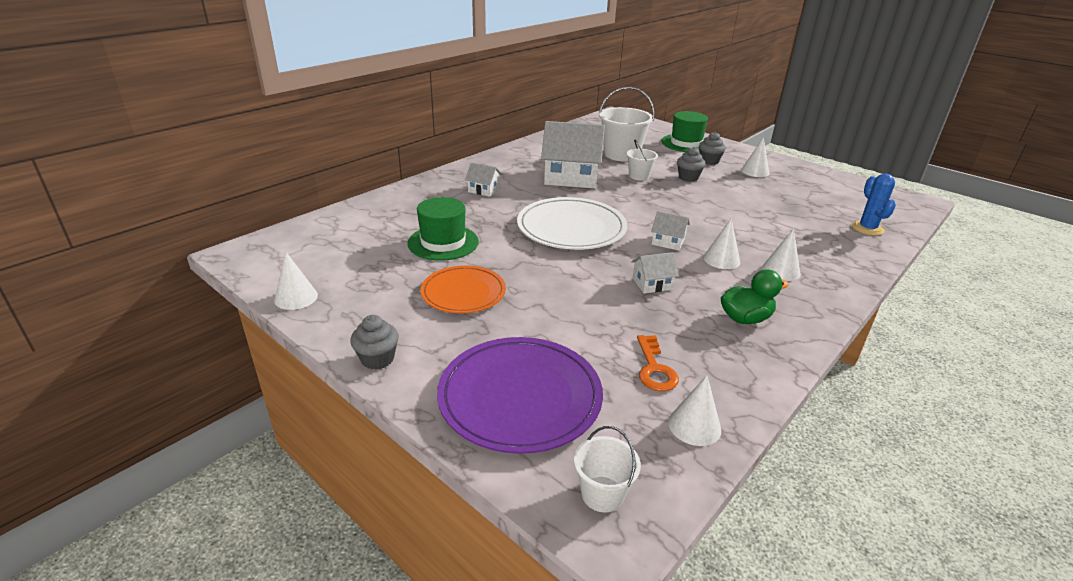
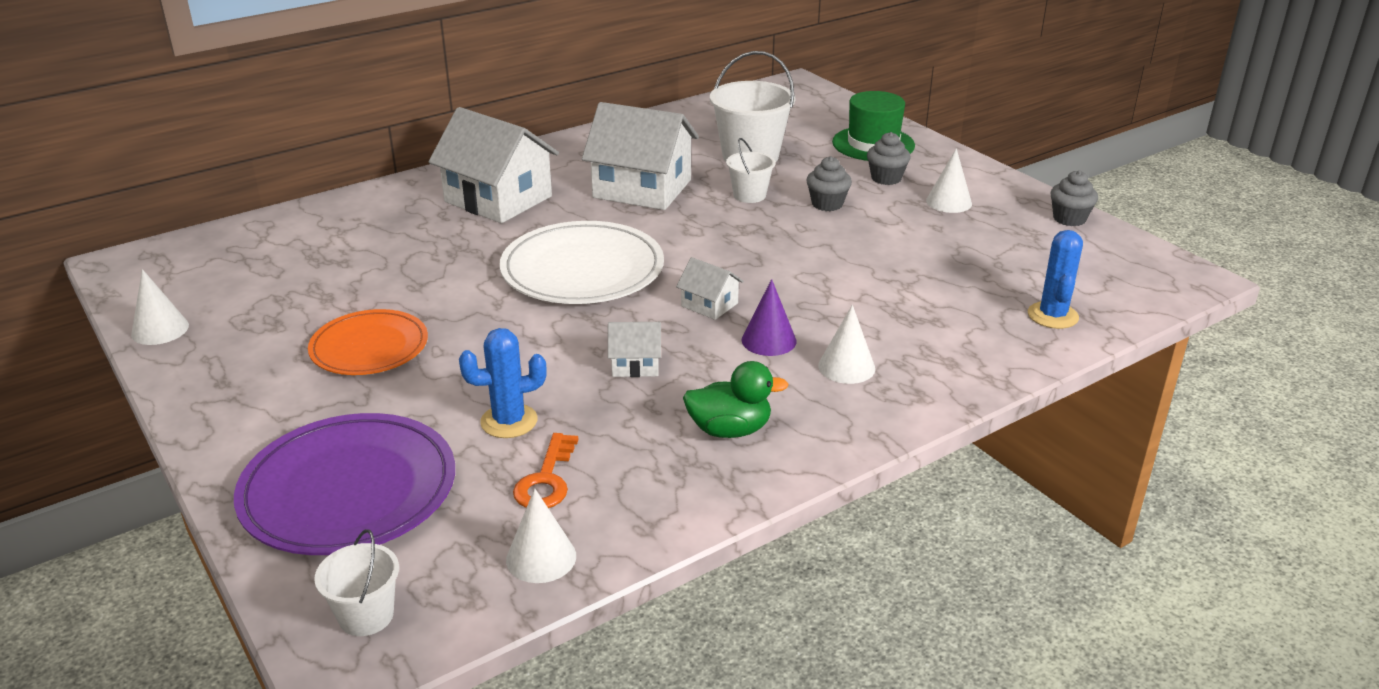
camera: 15 degrees right, 0 degrees up
(377, 359) = (210, 420): grey cupcake -> grey cupcake (1069, 219)
(443, 242) = (389, 274): green hat -> none
(484, 190) = (498, 199): white house -> white house, size x2.17
(598, 331) = (509, 421): none -> blue cactus
(721, 259) = (768, 340): white cone -> purple cone

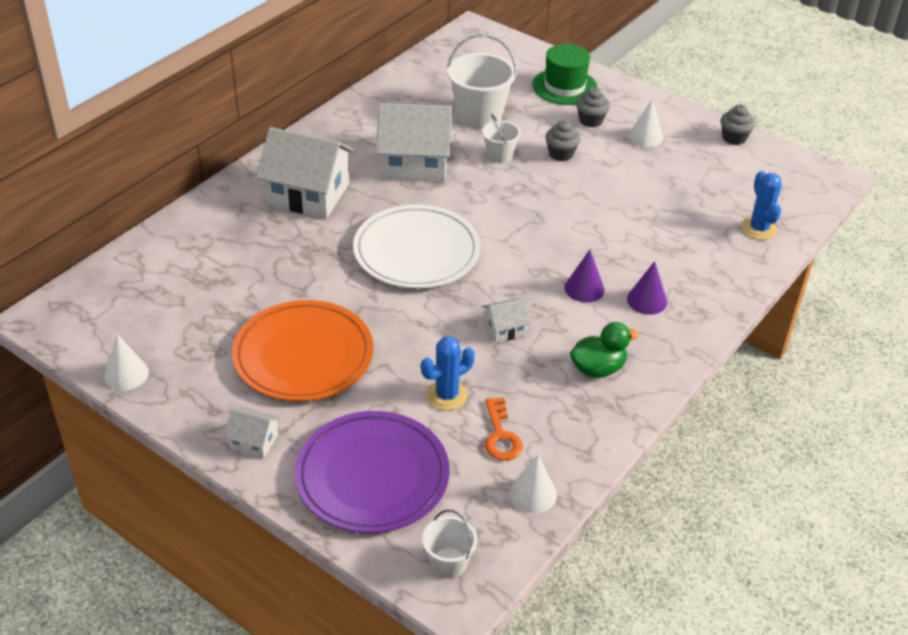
camera: 20 degrees left, 10 degrees up
(369, 347) = (303, 355): orange plate -> orange plate, size x1.55
(709, 305) = (527, 265): white house -> white house (254, 441)
(846, 367) = (647, 300): white cone -> purple cone

